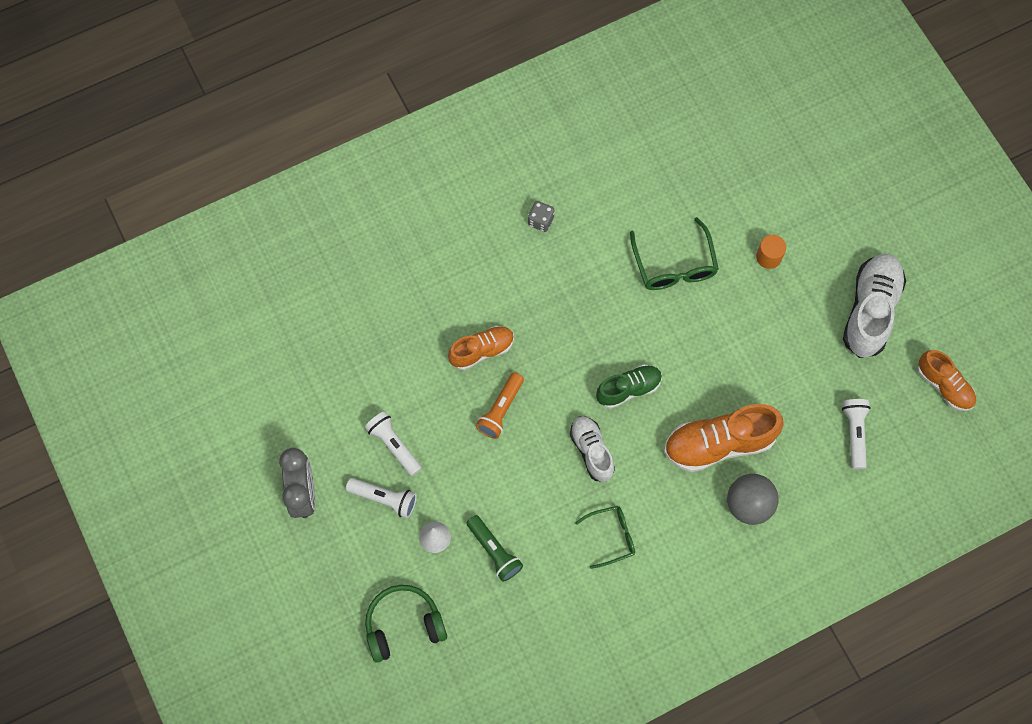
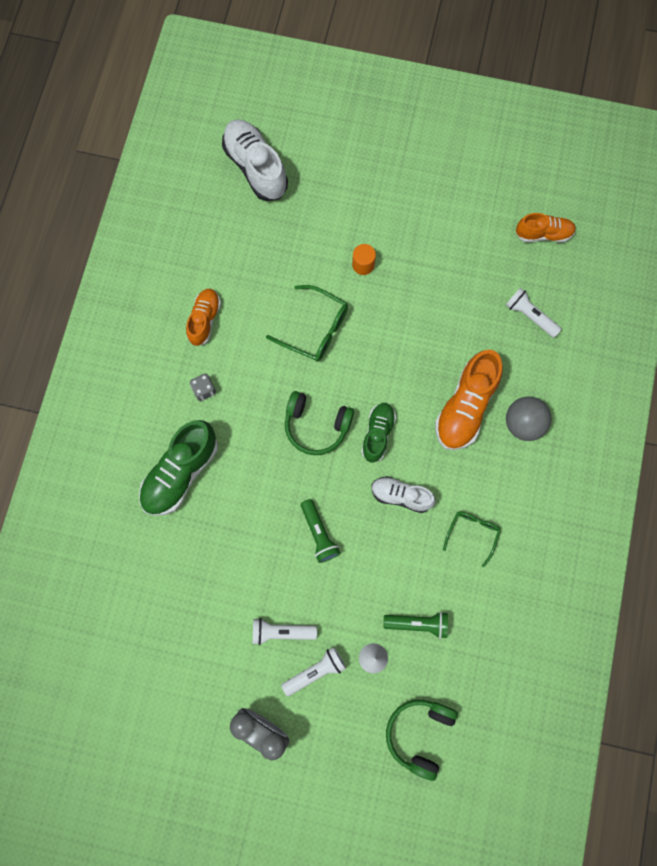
camera: 50 degrees left, 5 degrees up
(455, 260) = (180, 473): none -> green shoe
(482, 351) = (264, 510): orange shoe -> orange shoe (204, 320)
(500, 410) = (319, 534): orange flashlight -> green flashlight
(590, 334) = (316, 426): none -> green headphones
(870, 311) = (455, 234): white shoe -> white shoe (256, 167)

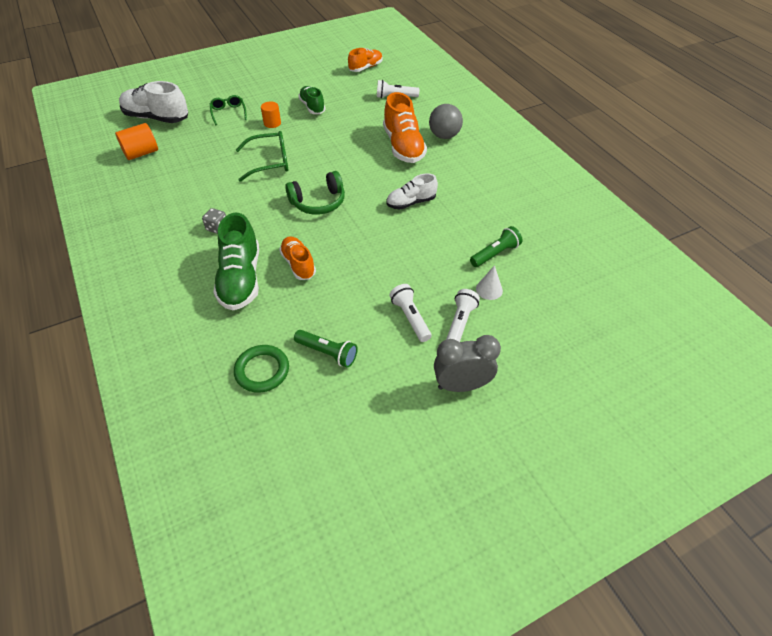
camera: 40 degrees left, 25 degrees down
(129, 587) = (262, 370): none -> green ring
(204, 320) = (184, 196): orange shoe -> orange shoe (298, 264)
(206, 221) = (141, 153): none -> orange cylinder
(281, 631) = (410, 318): white flashlight -> white flashlight turned 105 degrees clockwise
(319, 534) = (378, 251): green flashlight -> green flashlight (327, 353)
(377, 434) = (363, 184): green shoe -> green shoe (312, 107)
(420, 734) = (567, 308): green headphones -> none
(472, 533) = (474, 194): green glasses -> green glasses (228, 113)

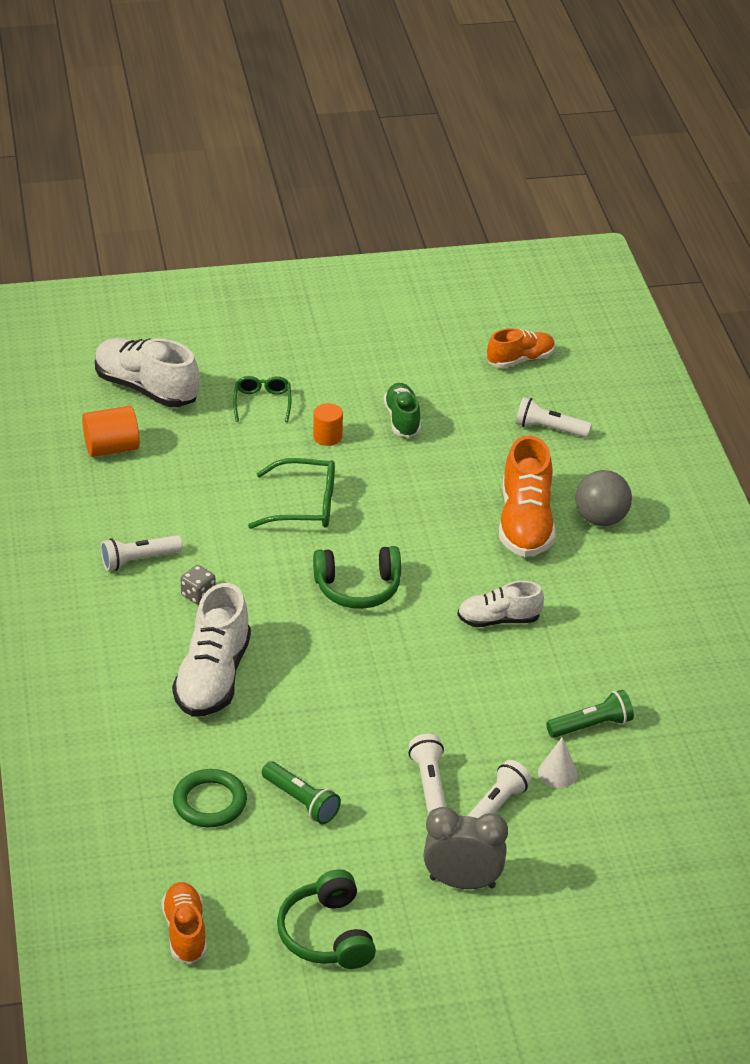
camera: 15 degrees right, 10 degrees down
(172, 214) = (138, 560): none -> white flashlight
(241, 279) = (213, 677): green shoe -> white shoe
(298, 264) = (299, 675): orange shoe -> orange shoe (185, 932)
(381, 456) = (327, 934): none -> green headphones

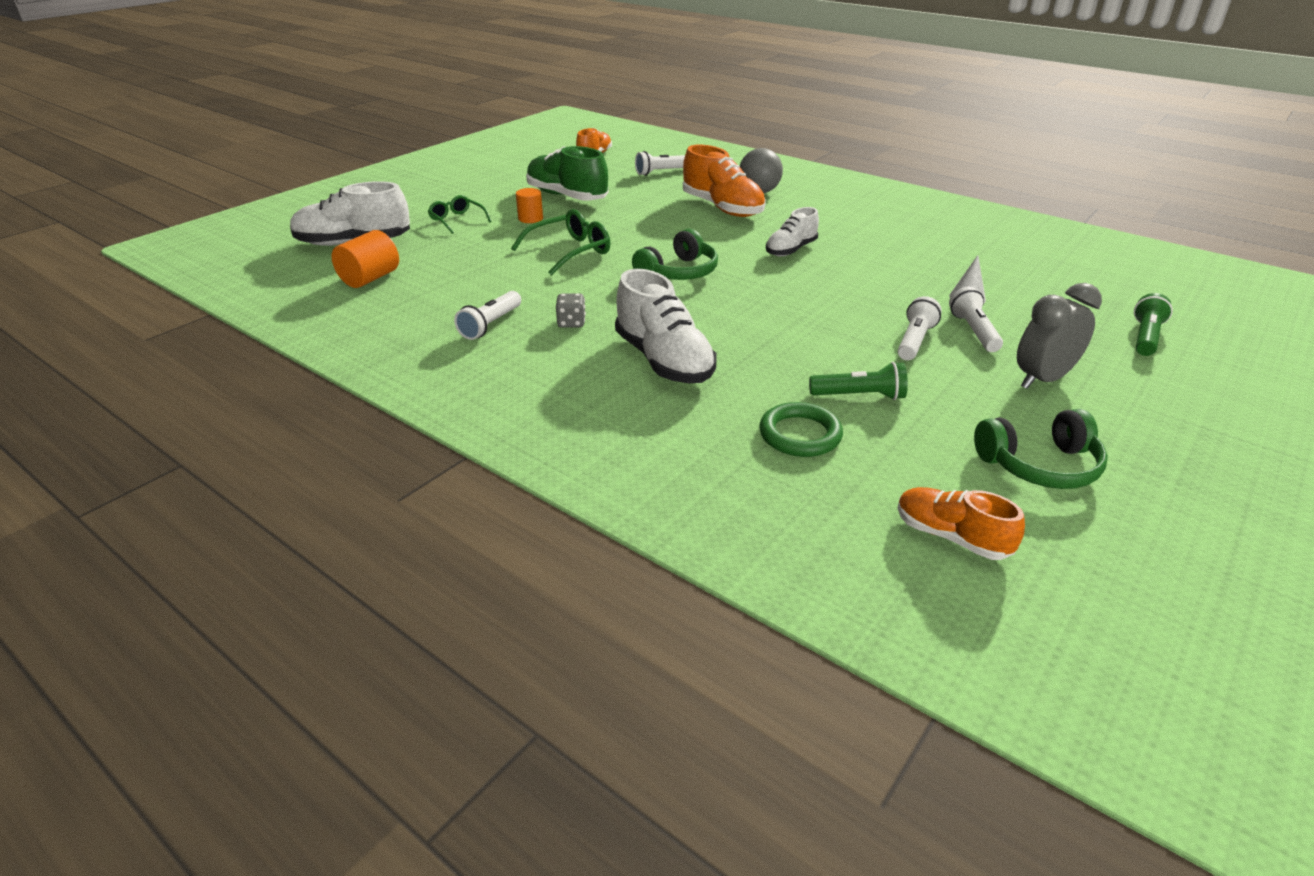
camera: 40 degrees left, 5 degrees down
(327, 934) = (1039, 465): green headphones -> green headphones turned 45 degrees counterclockwise
(402, 420) = (567, 196): green shoe -> green shoe, size x1.63
(429, 784) = (915, 341): white flashlight -> white flashlight turned 75 degrees clockwise
(591, 726) = (936, 269): green flashlight -> green flashlight (1145, 337)

